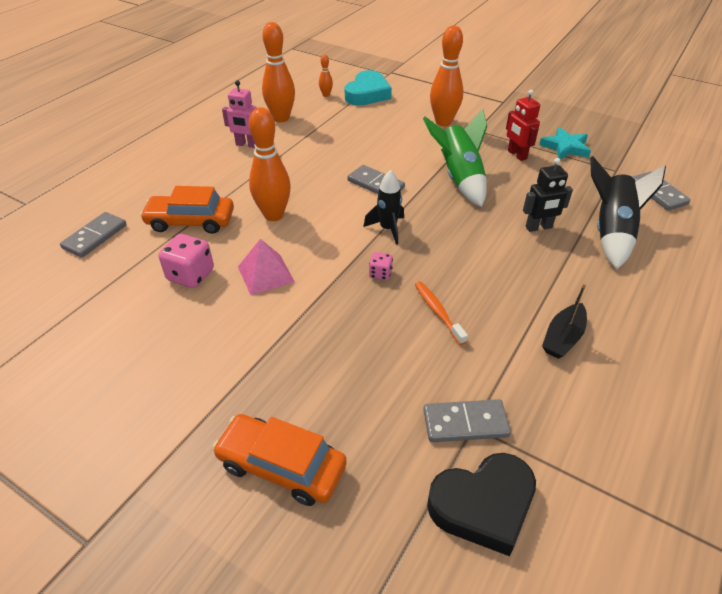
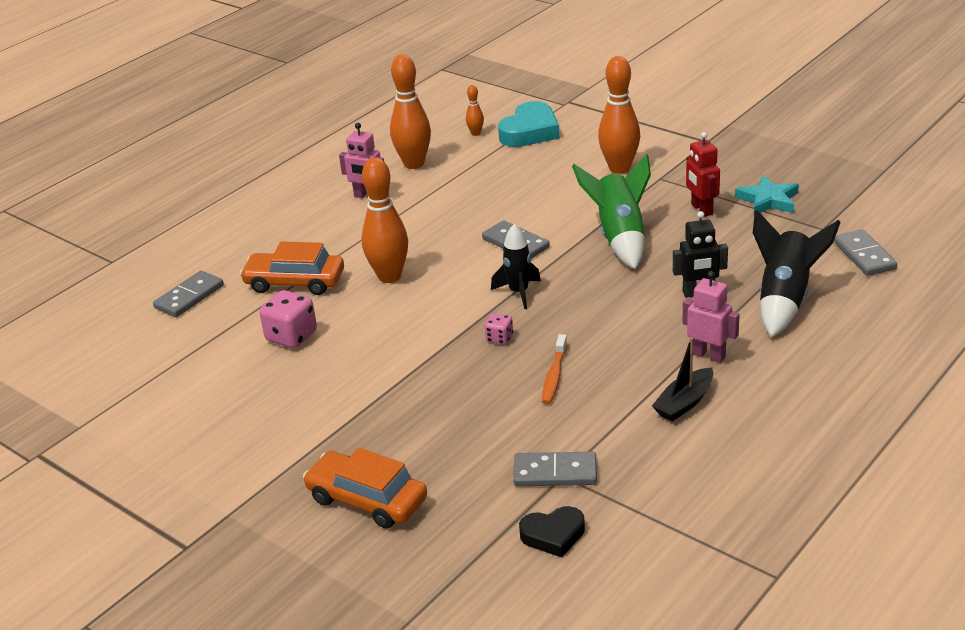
camera: 10 degrees right, 10 degrees down
(265, 274) = (372, 337): pink pyramid -> none
(438, 312) = (554, 376): orange toothbrush -> orange toothbrush turned 150 degrees counterclockwise
(483, 505) = (553, 535): black heart -> black heart, size x0.63
(567, 287) = (708, 355): none -> pink robot

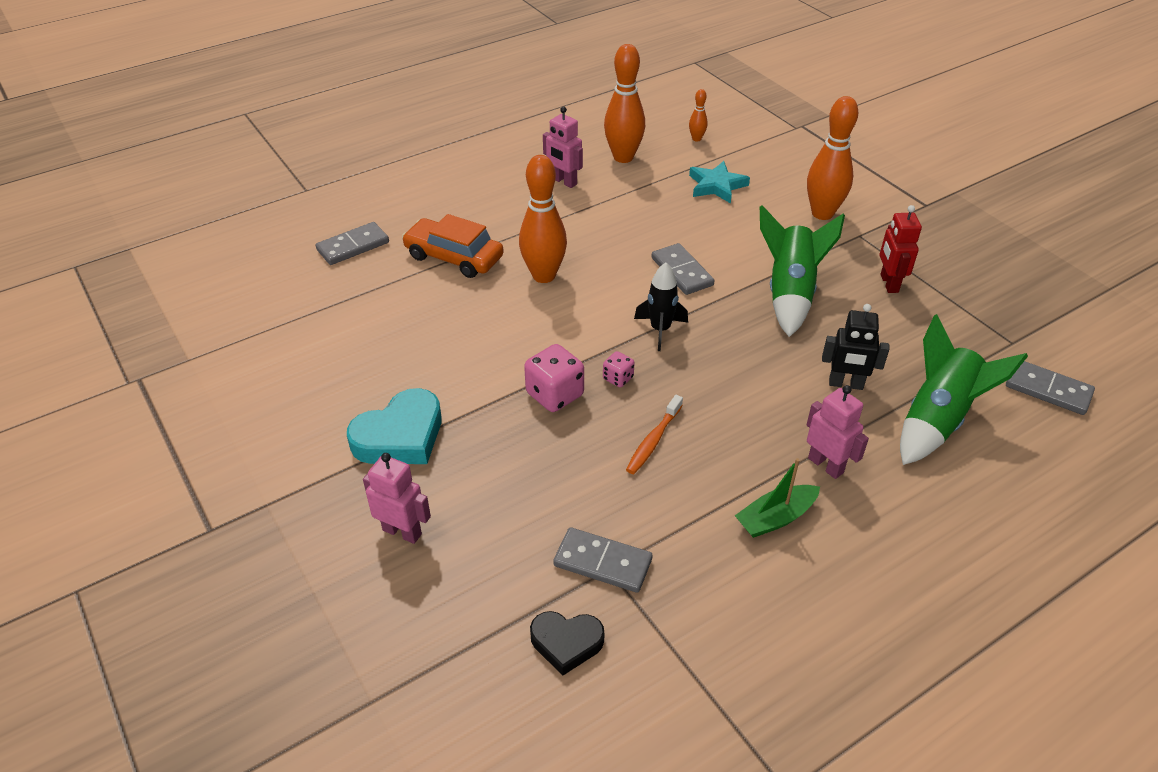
camera: 15 degrees right, 10 degrees up
(291, 336) = (422, 317): pink dice -> pink dice (555, 394)
(367, 499) = (402, 532): orange car -> pink robot
(530, 131) = (750, 149): turquoise heart -> turquoise heart (400, 436)
(684, 403) = (775, 518): black boat -> green boat
(768, 200) = (965, 291): turquoise star -> turquoise star (716, 186)
(785, 299) = (937, 419): black rocket -> green rocket
(864, 256) = (1048, 390): grey domino -> grey domino turned 60 degrees counterclockwise

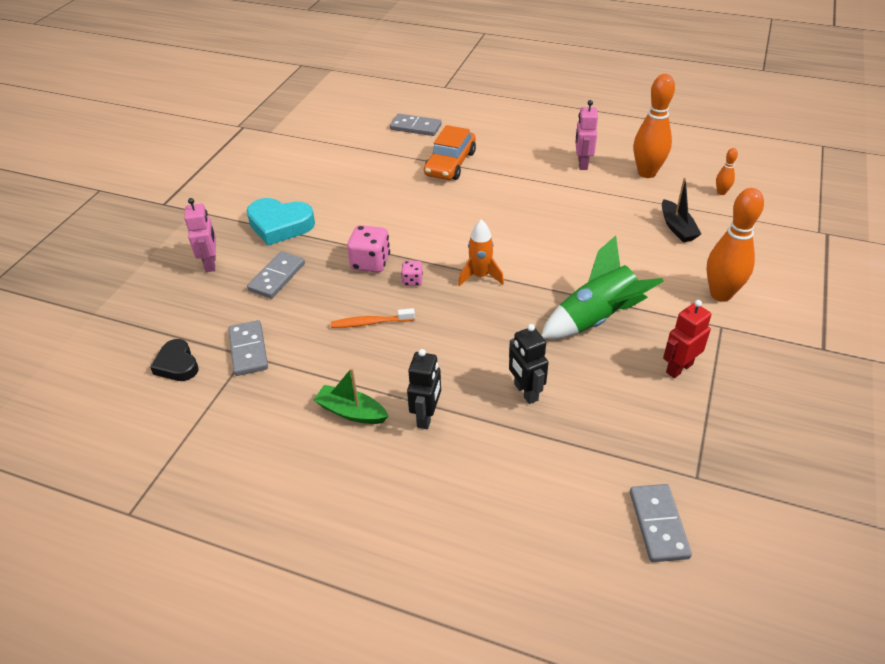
camera: 55 degrees right, 0 degrees up
(454, 257) = (450, 164): orange car -> orange car turned 150 degrees counterclockwise
(544, 275) = (475, 204): orange bowling pin -> none
(660, 330) = (480, 276): black rocket -> orange rocket
(682, 271) = (554, 257): grey domino -> grey domino (277, 277)
(716, 186) = (677, 228): turquoise star -> black boat
(826, 465) = (426, 416): pink robot -> black robot
(937, 419) = (540, 462): green rocket -> none

